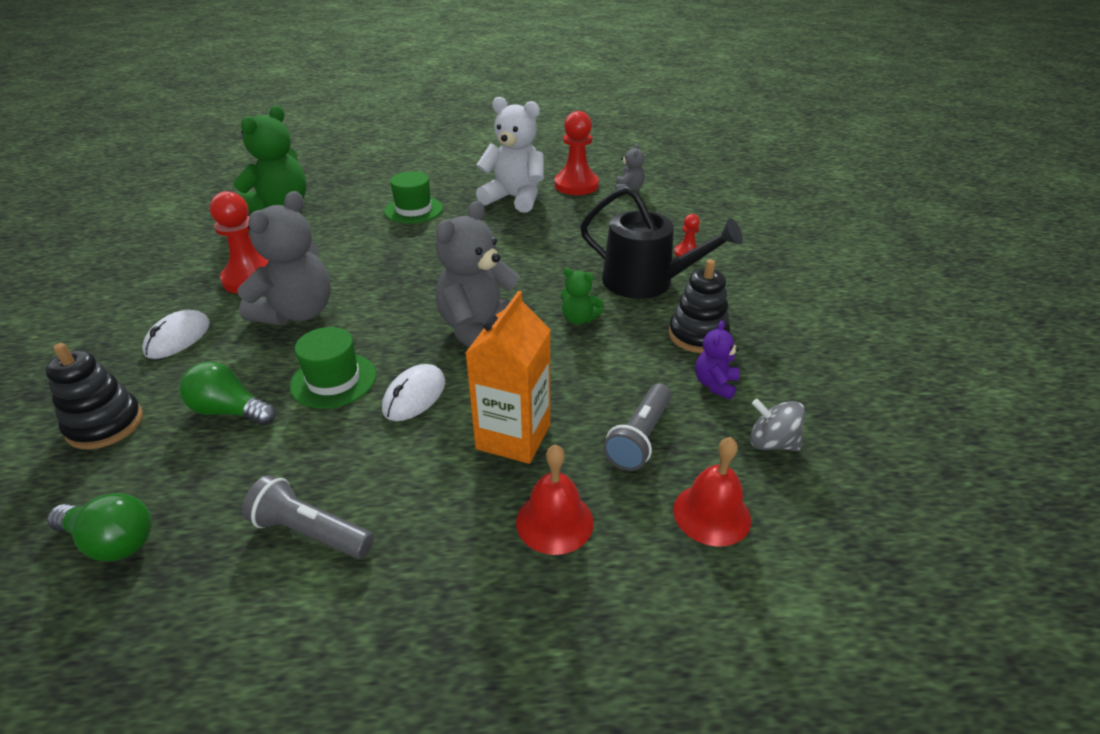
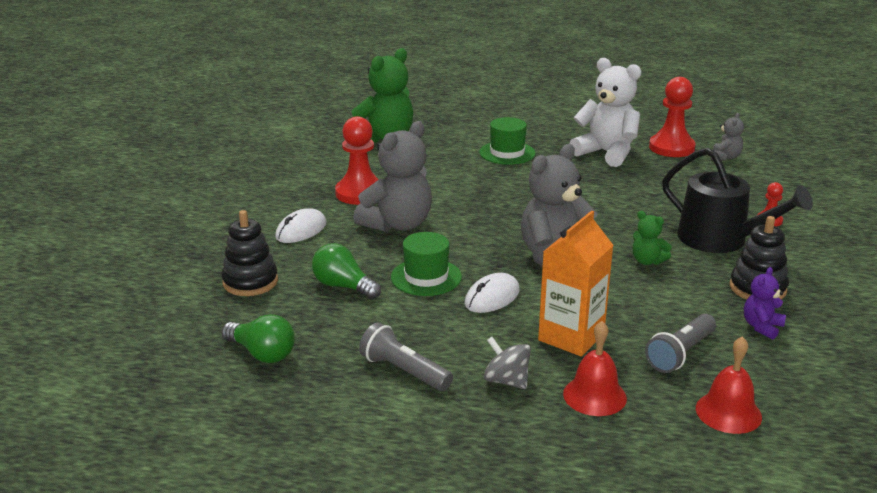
camera: 15 degrees right, 10 degrees down
(772, 443) = (800, 375): grey spinning top -> grey spinning top (506, 381)

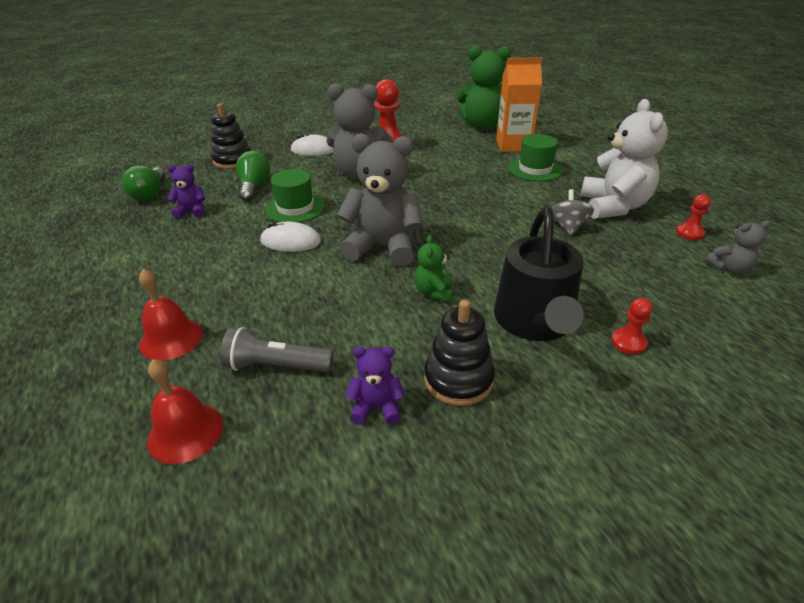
camera: 55 degrees right, 10 degrees up
(350, 336) = (191, 211): none -> purple teddy bear
(404, 371) = (157, 245): grey flashlight -> none
(506, 381) = (169, 289): grey spinning top -> grey spinning top (567, 227)
(571, 337) = (259, 296): orange carton -> orange carton (513, 145)
(671, 148) = (689, 233): red pawn -> red pawn, size x0.49

